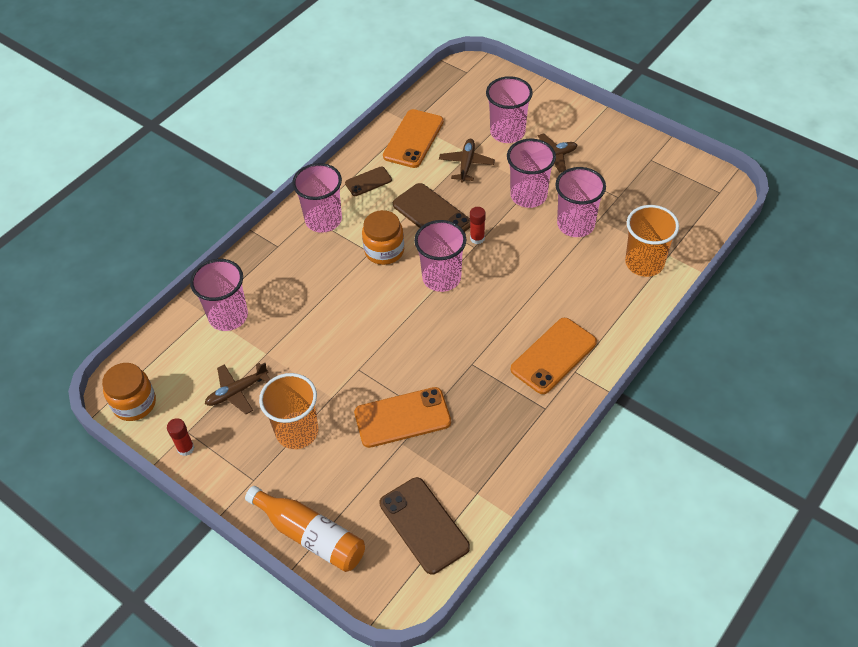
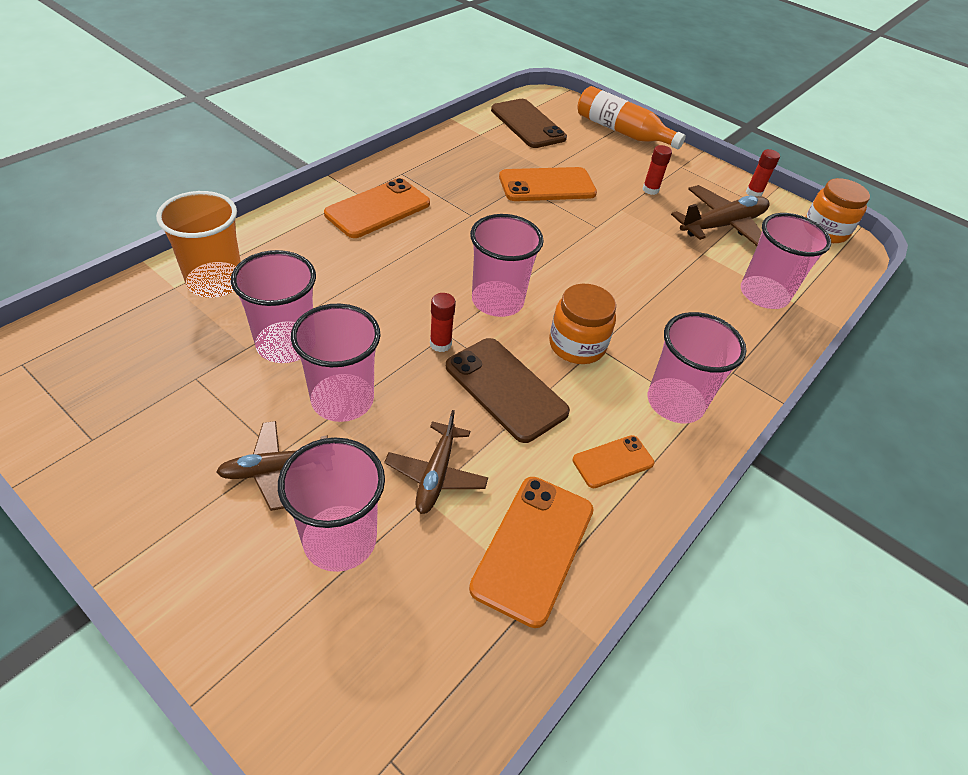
camera: 175 degrees right, 5 degrees down
(237, 392) = (722, 225): brown plane -> brown plane, size x1.55
(297, 431) = (650, 190): orange cup -> red glue stick
(368, 181) = (613, 462): brown phone -> orange phone

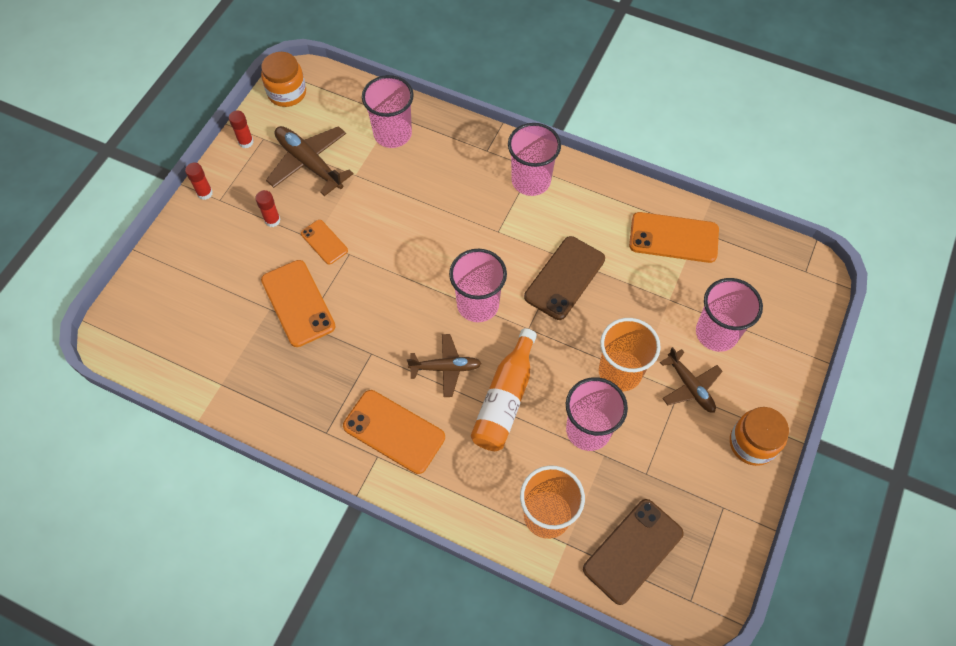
camera: 100 degrees left, 15 degrees up
(342, 399) = (620, 372): pink cup -> orange cup
(436, 475) = (650, 298): brown plane -> brown plane (446, 368)
(440, 344) = (541, 329): red glue stick -> red glue stick (205, 193)
(528, 124) = (183, 345): brown phone -> brown phone (633, 551)
(577, 345) = (502, 244): orange jar -> orange jar (752, 443)
(613, 462) = (595, 208): orange phone -> orange phone (324, 242)
(622, 131) = (168, 256): orange bottle -> orange bottle (505, 399)

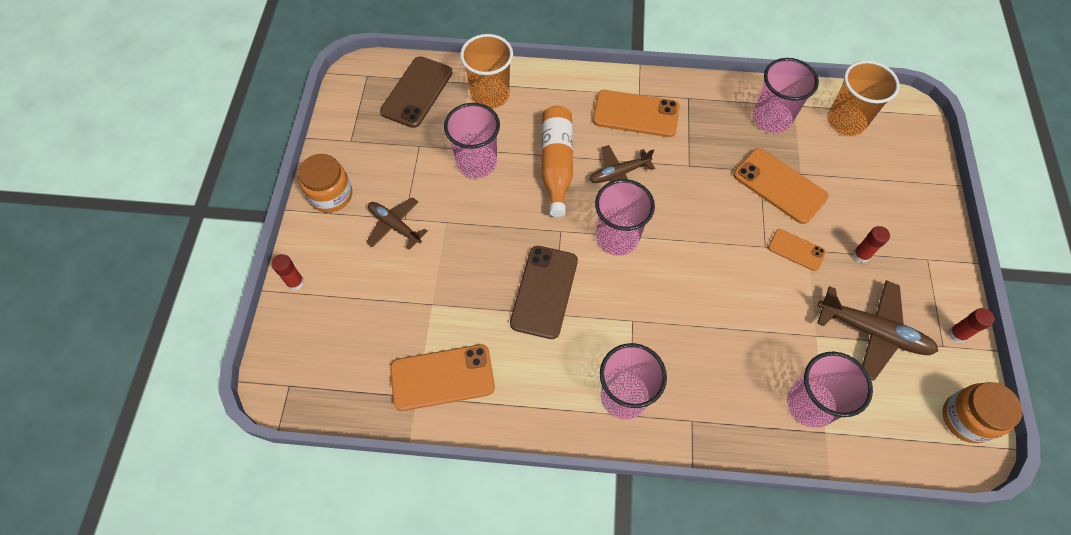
camera: 160 degrees right, 0 degrees up
(205, 193) = (947, 261): red glue stick -> red glue stick (295, 282)
(620, 372) = (462, 218): orange cup -> orange cup (846, 121)
(716, 333) = (377, 284): pink cup -> pink cup (771, 118)

